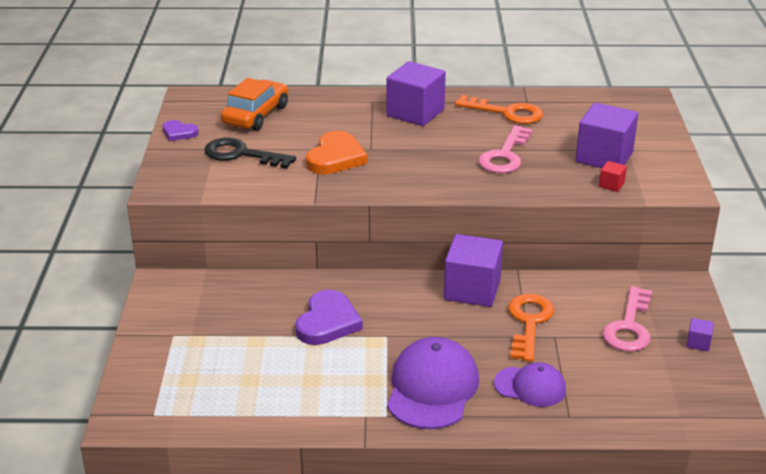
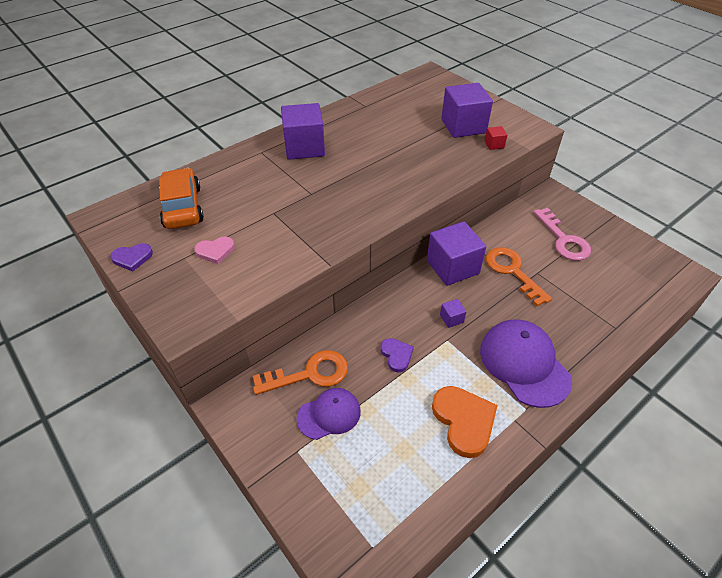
camera: 40 degrees left, 15 degrees up
(241, 154) = (215, 251): black key -> pink heart
(327, 322) = (396, 355): purple heart -> purple heart, size x0.56
(335, 157) = (295, 214): orange heart -> orange heart (464, 421)
(505, 156) = (406, 154): pink key -> none
(506, 113) = (364, 120): orange key -> orange key (309, 374)
(530, 386) = (571, 320): purple cap -> purple cap (329, 414)
(698, 343) = (606, 229): purple cube -> purple cube (451, 318)

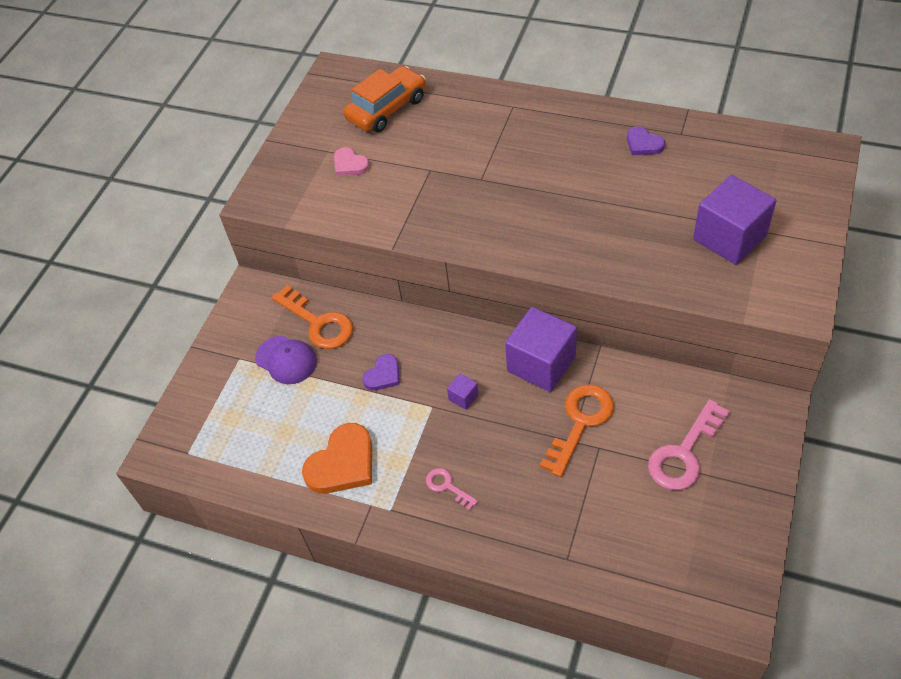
camera: 65 degrees right, 5 degrees up
(132, 258) = (303, 122): purple heart -> purple heart (643, 144)
(304, 147) = (550, 131): purple cube -> none
(494, 144) = (717, 283): red cube -> none
(524, 364) = (447, 486): purple cap -> pink key

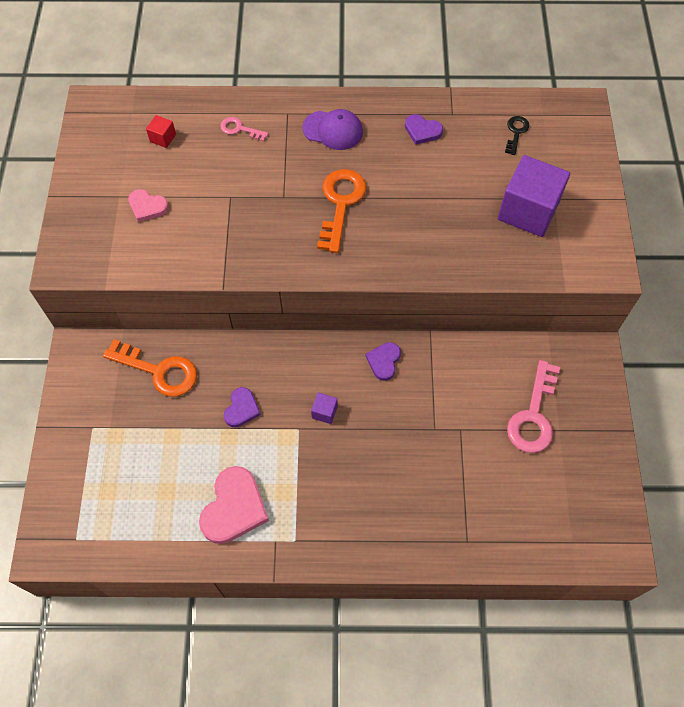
camera: 25 degrees left, 10 degrees up
(286, 360) = (140, 417): purple cap -> purple cap (333, 130)
(342, 463) = (234, 508): orange heart -> pink heart
(386, 109) = (163, 138): orange car -> red cube
(447, 486) = (339, 503): pink key -> pink key (239, 129)
(541, 364) = (384, 361): purple cube -> purple heart
(580, 422) = (437, 409): orange key -> orange key (340, 204)
(743, 162) = (516, 132): none -> black key

